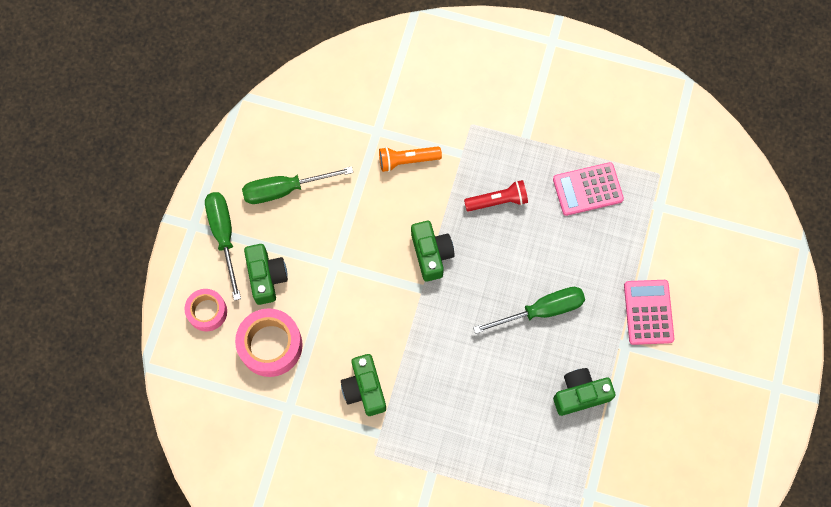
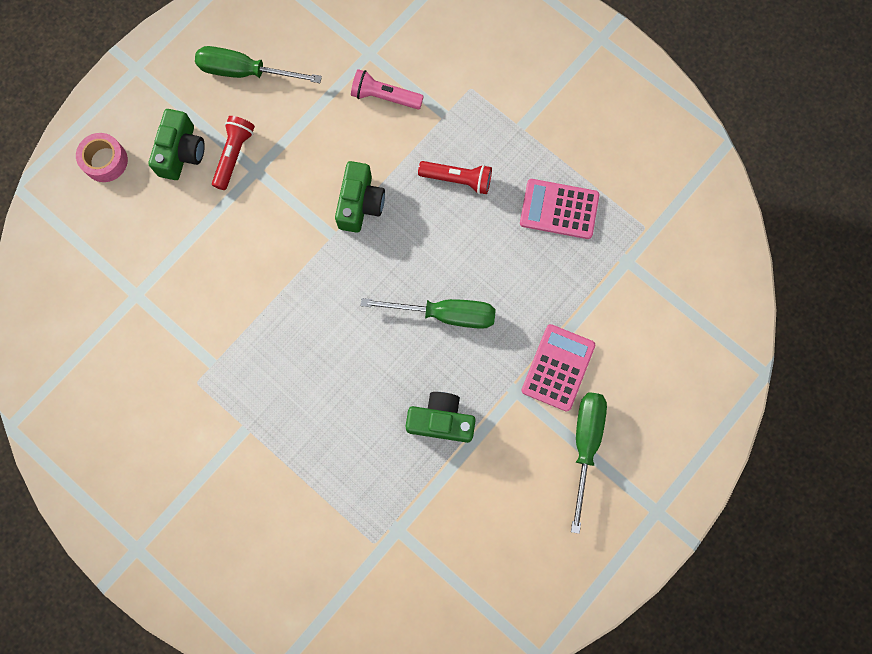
camera: 25 degrees right, 5 degrees up
(224, 236) = (160, 92): green screwdriver -> green screwdriver (585, 445)
(270, 345) = (150, 223): pink tape -> none
(310, 260) = (234, 155): none -> red flashlight
(364, 389) = (221, 311): green camera -> none
(407, 160) = (384, 96): orange flashlight -> pink flashlight

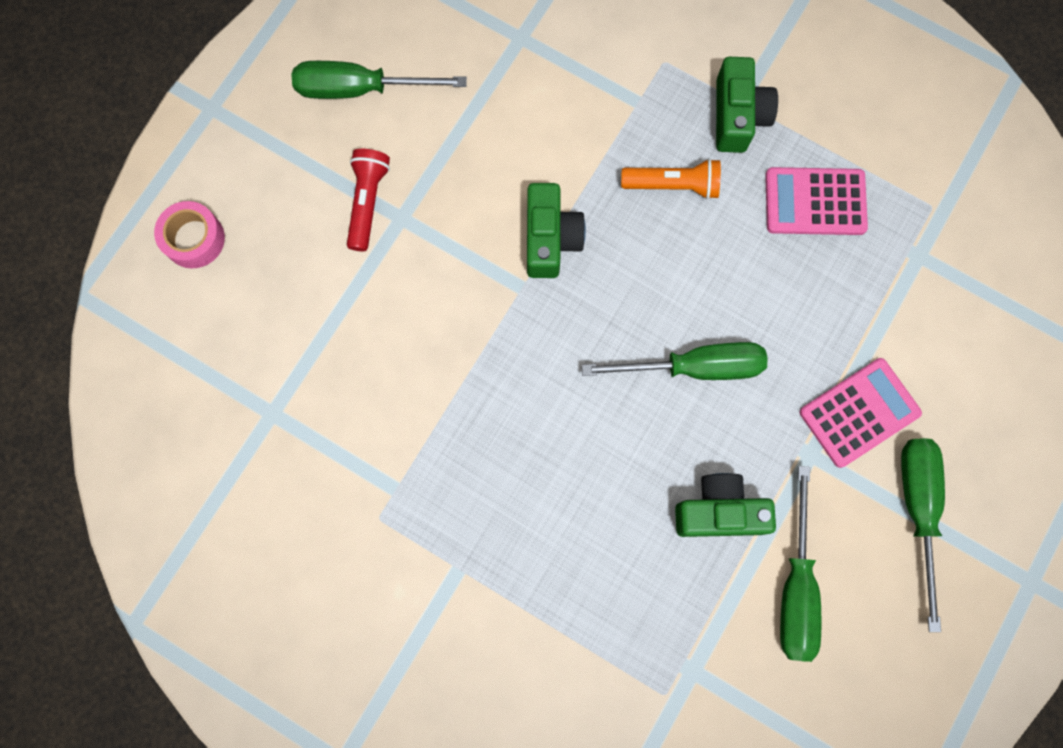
camera: 10 degrees left, 0 degrees up
(181, 152) = (295, 210): green camera -> green camera (738, 115)
(384, 96) = (553, 91): pink flashlight -> none
(458, 180) = (673, 185): red flashlight -> orange flashlight
(485, 484) = (796, 586): none -> green screwdriver
(558, 367) = (859, 412): pink calculator -> pink calculator turned 45 degrees clockwise

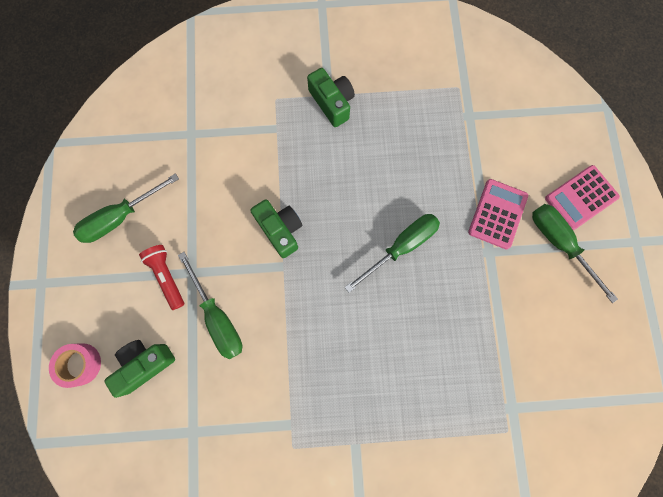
camera: 35 degrees left, 0 degrees up
(673, 185) = (324, 160): orange flashlight -> none
(719, 511) = (466, 313): green camera -> green camera (145, 364)
(796, 586) = (530, 325): green screwdriver -> green screwdriver (218, 317)
(815, 202) = (401, 122): pink calculator -> pink calculator (581, 198)

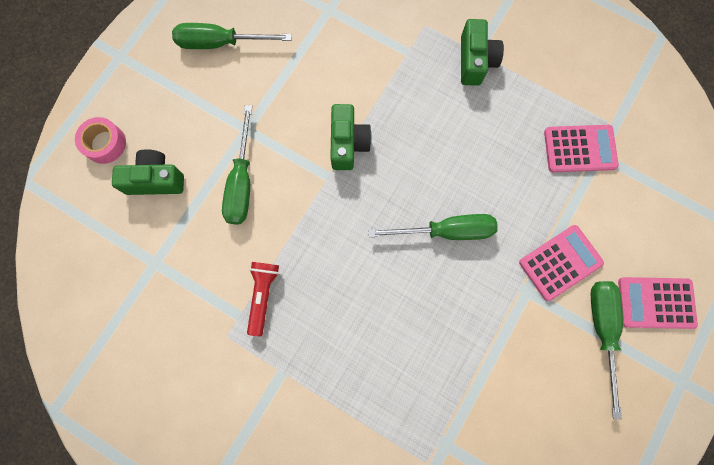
camera: 35 degrees right, 0 degrees up
(167, 276) = (224, 119): red flashlight -> red flashlight (263, 295)
(453, 120) = (579, 149): none -> pink calculator

